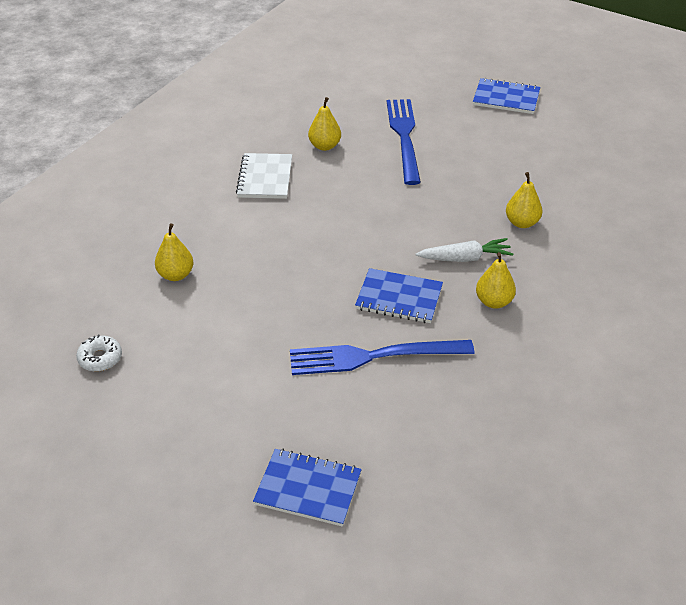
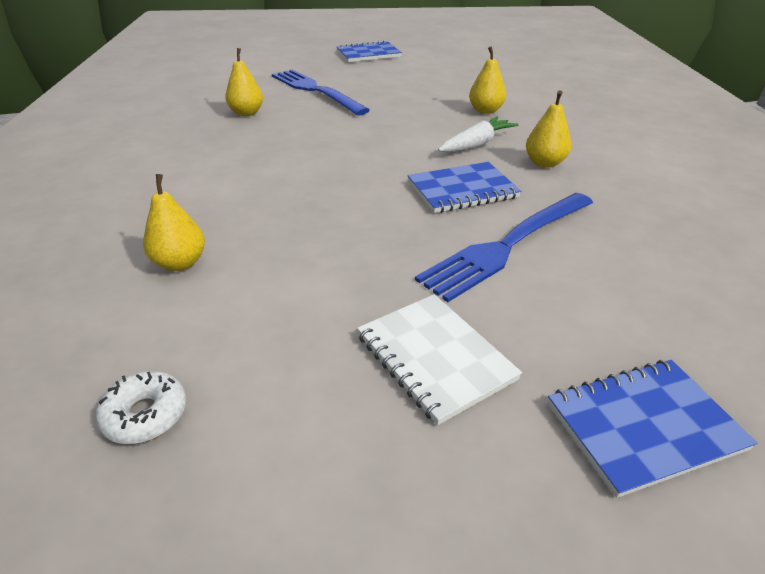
camera: 35 degrees left, 5 degrees down
(265, 178) = (208, 149): white notebook -> white notebook (434, 357)

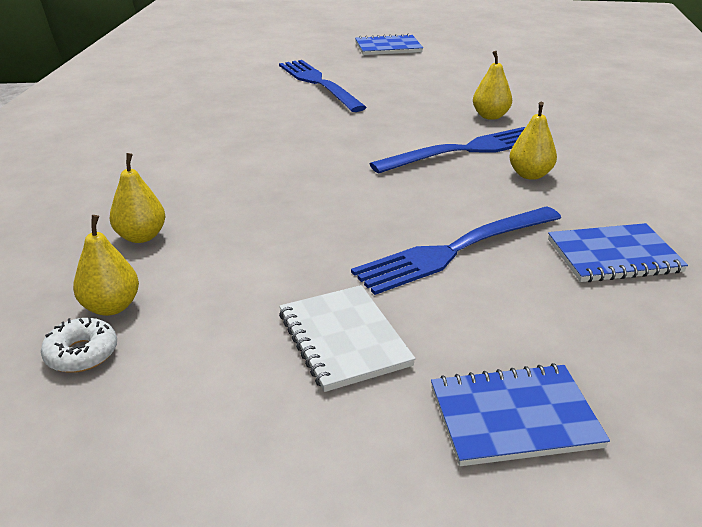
camera: 10 degrees right, 5 degrees down
(246, 113) = (242, 102): yellow pear -> yellow pear (111, 307)
(462, 190) = (431, 194): blue notebook -> blue notebook (613, 256)
(476, 144) = (465, 150): white carrot -> blue fork

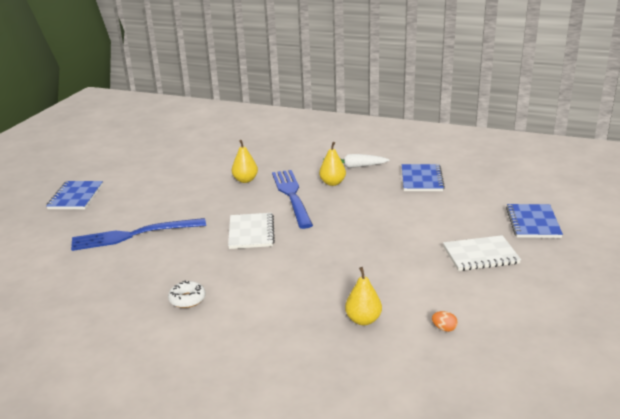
camera: 75 degrees left, 5 degrees down
(82, 353) = (488, 337): white donut -> white donut (187, 299)
(111, 307) = (444, 328): yellow pear -> orange egg
(348, 139) = (251, 232): none -> white notebook
(454, 251) = (407, 216): blue fork -> none
(606, 186) = (354, 167): none -> white carrot

